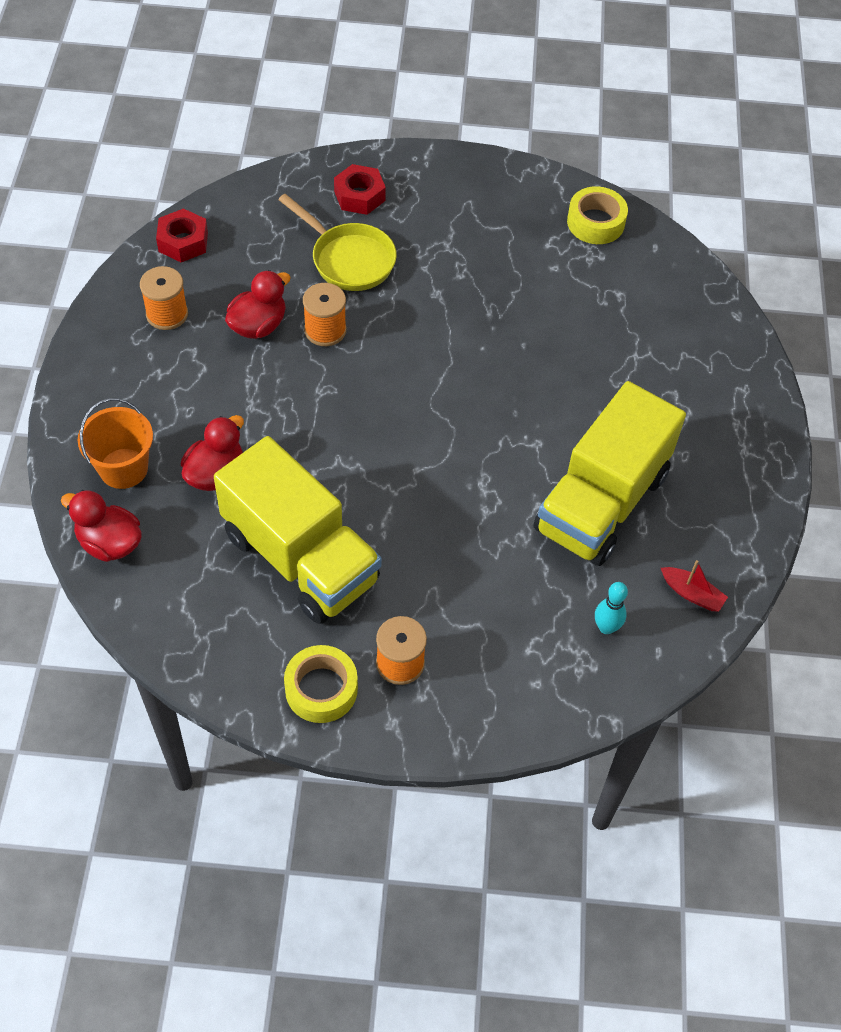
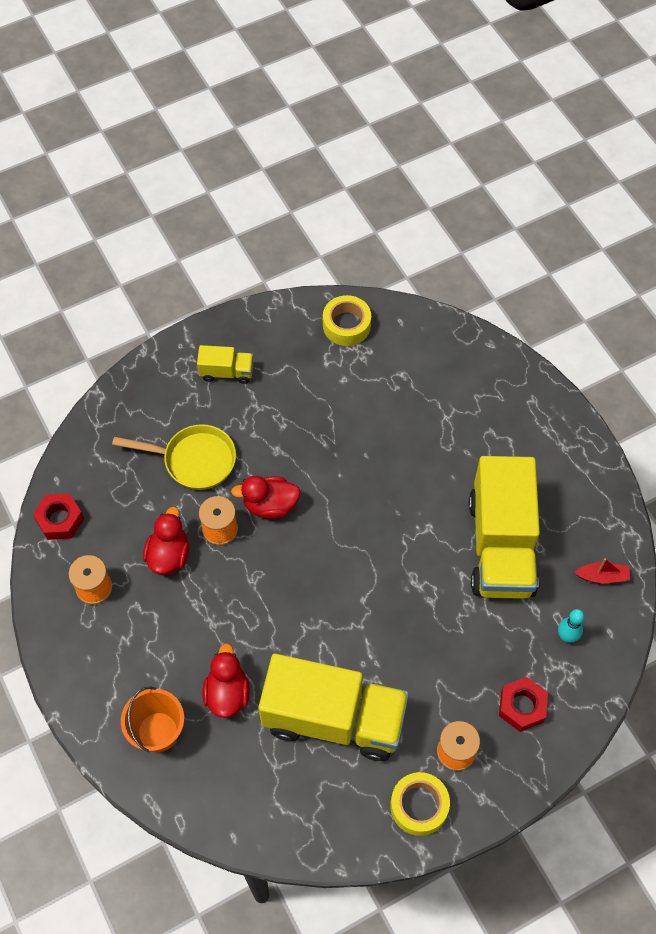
camera: 30 degrees left, 5 degrees up
(109, 543) = (193, 796): red duck -> red duck (270, 505)
(359, 196) = (163, 402): red nut -> red nut (522, 706)
(441, 202) = (226, 372): none -> yellow truck

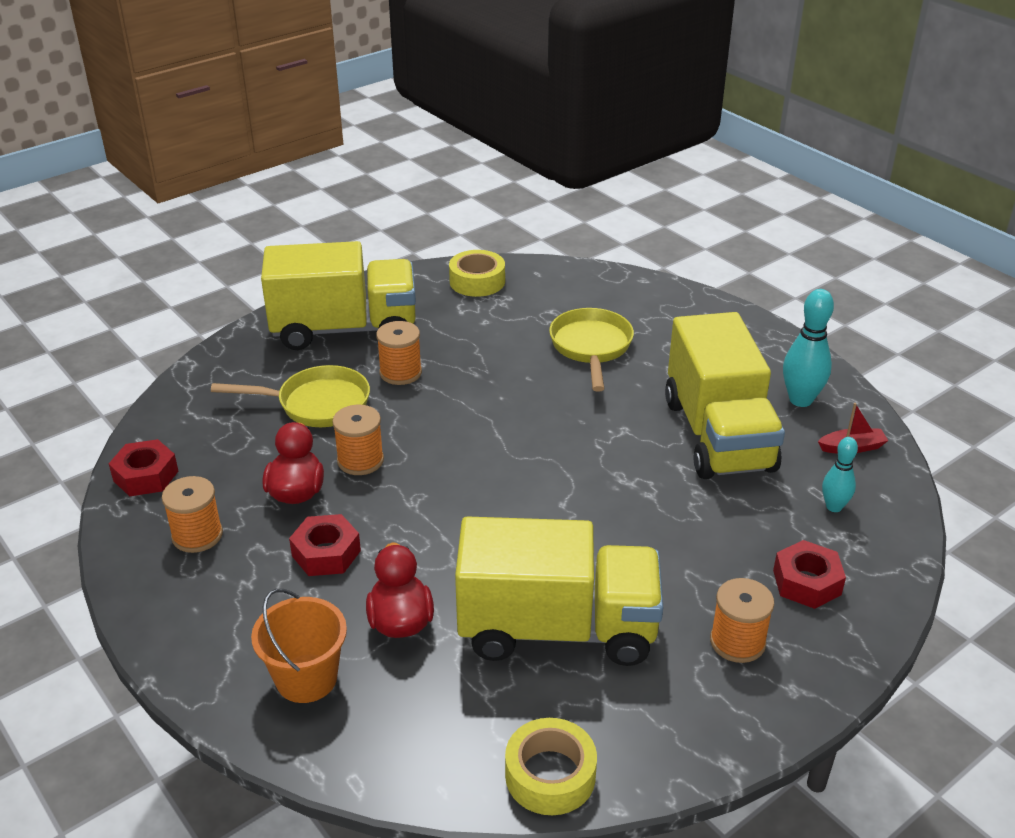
camera: 10 degrees left, 25 degrees down
(183, 620) = (326, 553): none -> red nut
(226, 372) = (344, 329): yellow truck -> yellow truck, size x2.25
(264, 433) = (400, 373): none -> orange spool
(270, 505) = (421, 432): red duck -> none
(419, 806) = (708, 711): yellow tape -> yellow tape (550, 775)
(424, 426) = (591, 348): none -> yellow pan
(579, 516) = (800, 400): none -> turquoise bowling pin

